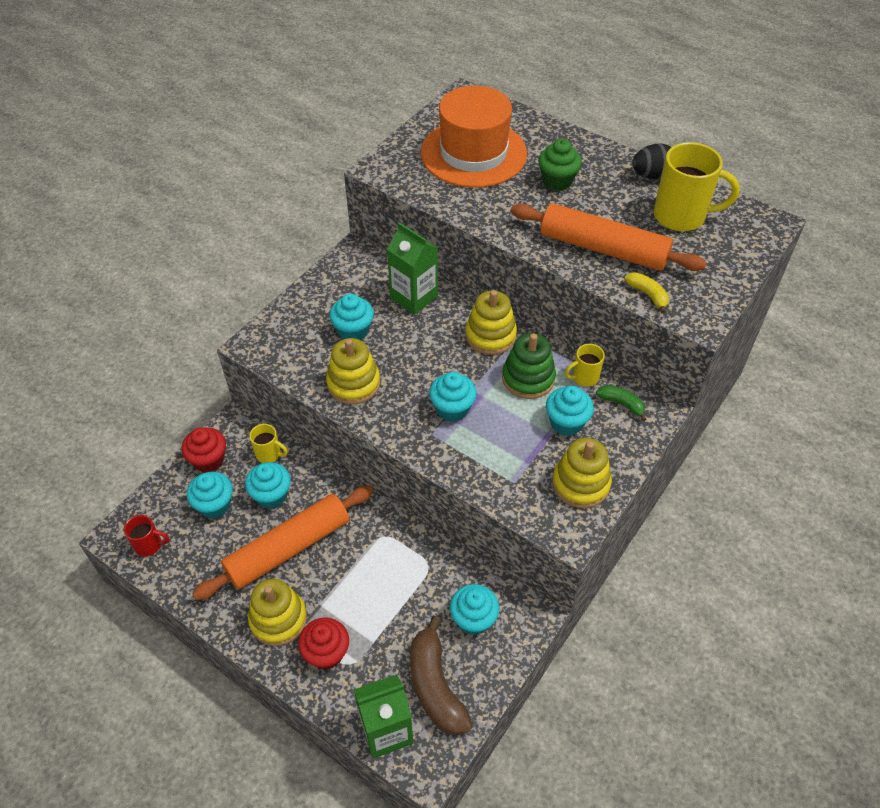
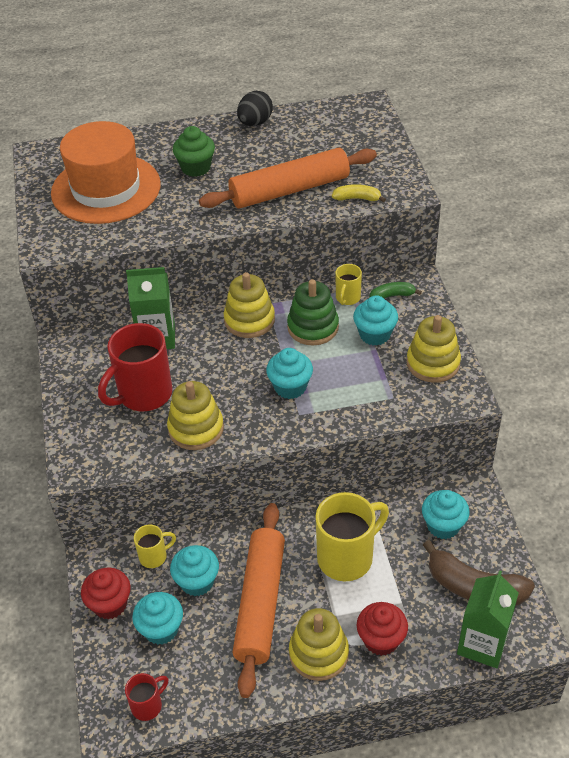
camera: 45 degrees left, 5 degrees down
(353, 331) = (143, 395): turquoise cupcake -> red mug
(681, 216) = (310, 136): yellow mug -> yellow mug (347, 557)

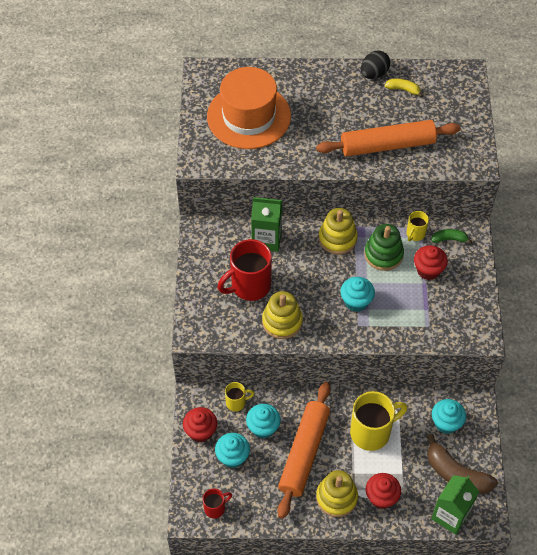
camera: 10 degrees right, 10 degrees up
(196, 168) = (320, 109): green cupcake -> none
(357, 198) = (437, 164): yellow banana -> yellow banana (403, 89)
(375, 334) = (428, 270): turquoise cupcake -> red cupcake
(433, 363) = (465, 303): yellow stacking toy -> none

